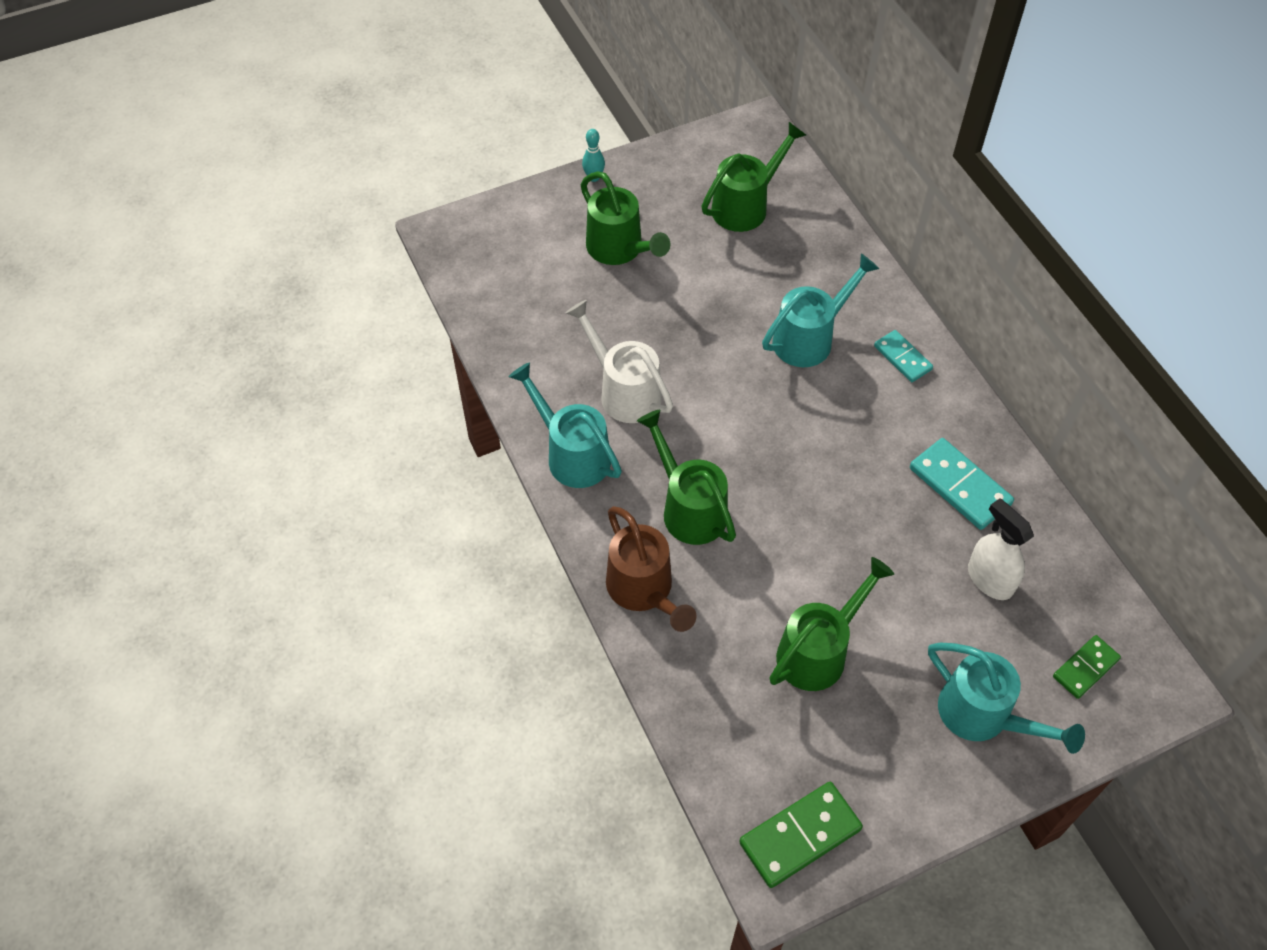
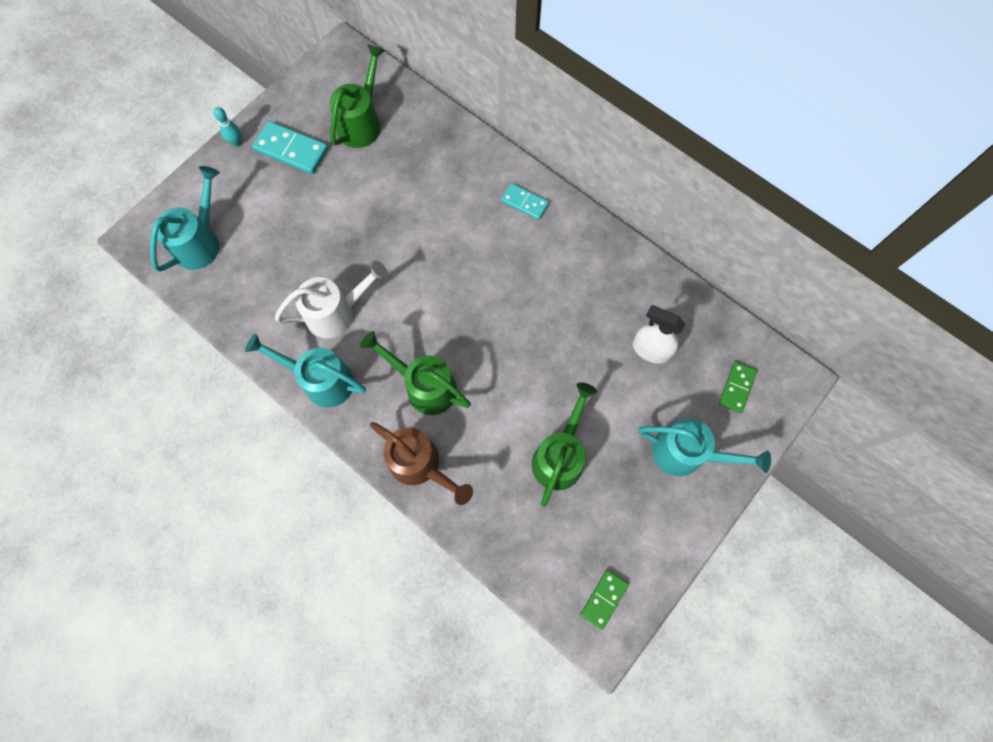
camera: 25 degrees left, 15 degrees up
(619, 250) = (283, 196): green watering can -> none
(624, 391) = (337, 312): white watering can -> white watering can turned 135 degrees clockwise
(800, 836) = (604, 599): green domino -> green domino, size x0.63
(810, 338) = (453, 213): turquoise watering can -> turquoise watering can (201, 241)
(960, 486) = (603, 287): turquoise domino -> turquoise domino (291, 150)

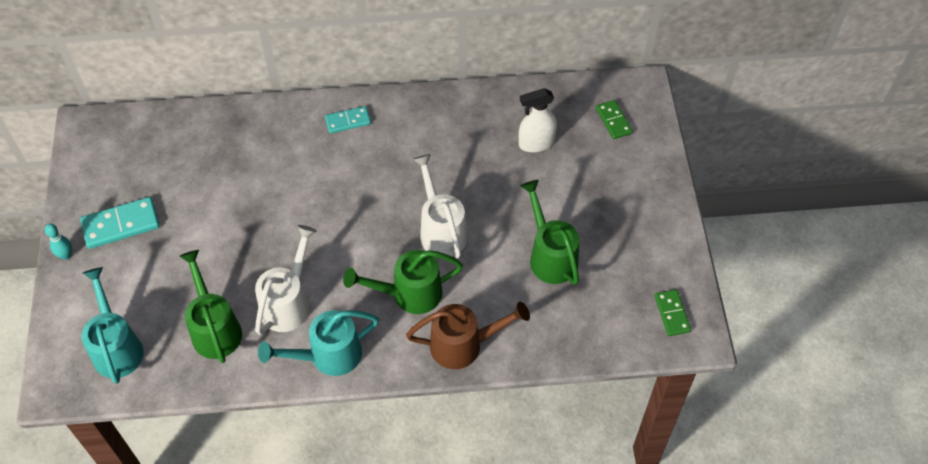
camera: 45 degrees left, 15 degrees down
(362, 122) = (159, 163): green watering can -> green watering can (214, 328)
(500, 356) = (441, 230): none -> white watering can
(686, 453) = (626, 185): turquoise watering can -> none

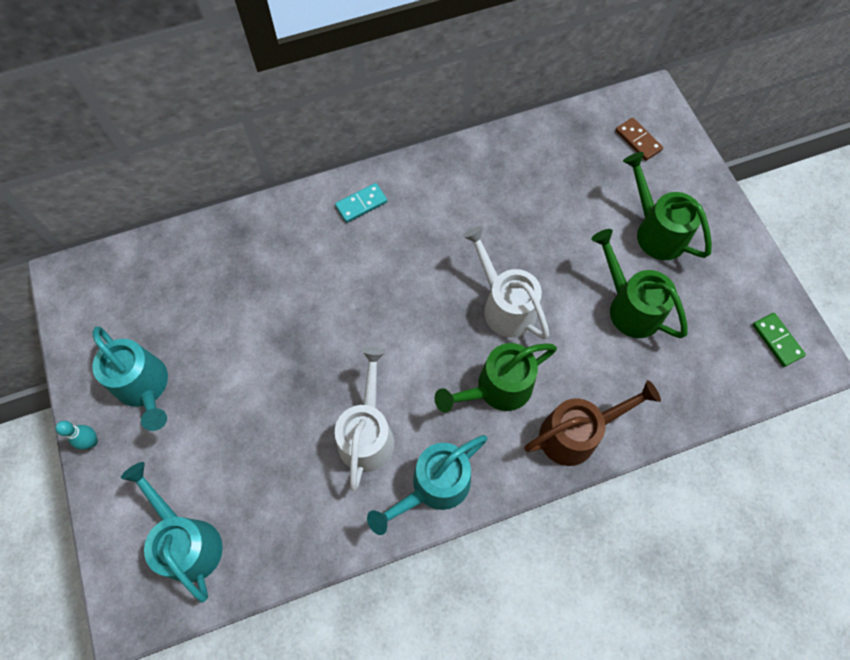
camera: 15 degrees left, 10 degrees up
(121, 225) = (145, 387): turquoise domino -> turquoise watering can
(214, 328) = (294, 487): green watering can -> green watering can (655, 231)
(536, 143) = (568, 183): white spray bottle -> none
(613, 121) = (638, 140): green domino -> brown domino

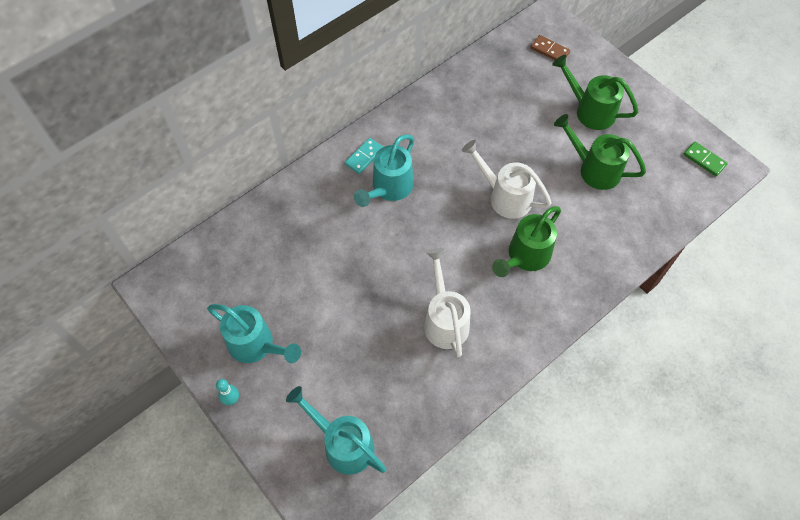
camera: 20 degrees left, 5 degrees down
(433, 487) = (510, 340): turquoise watering can -> turquoise watering can (389, 188)
(576, 433) = (595, 268): brown watering can -> none

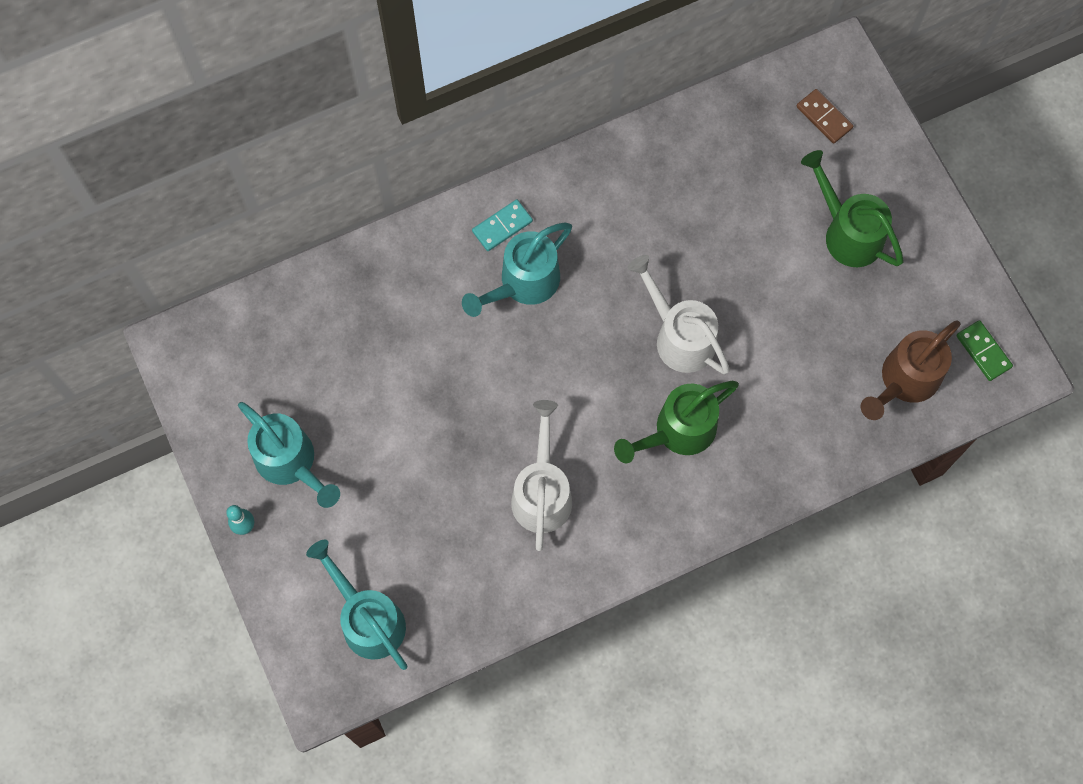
camera: 15 degrees right, 10 degrees up
(594, 169) = (819, 326): green watering can -> none
(662, 189) = (904, 381): none -> brown watering can

